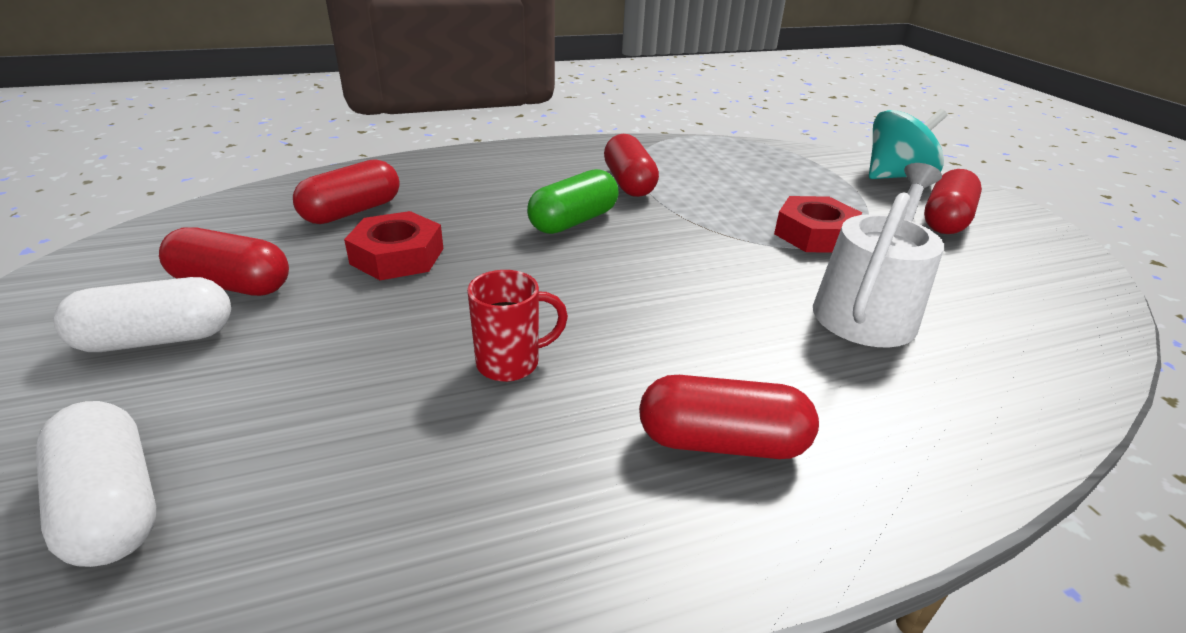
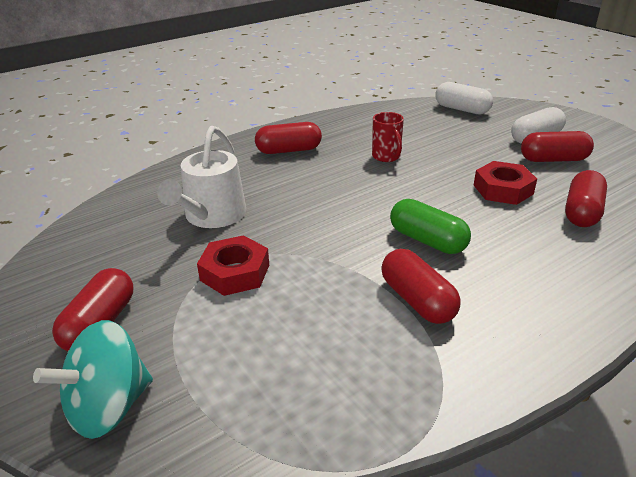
camera: 165 degrees right, 0 degrees up
(510, 363) = (386, 157): red mug -> red mug turned 75 degrees counterclockwise
(573, 221) = (427, 240): green capsule -> green capsule turned 75 degrees counterclockwise

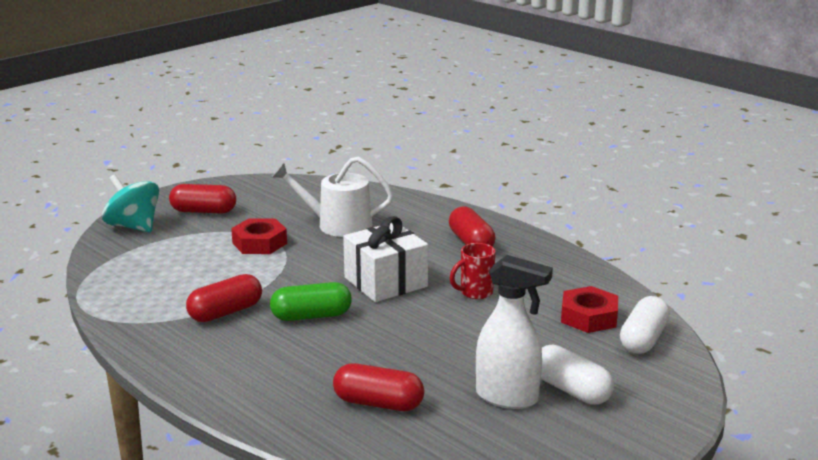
camera: 80 degrees right, 10 degrees down
(359, 196) = (385, 282): none -> white gift
(427, 240) = (311, 316): green capsule -> green capsule turned 45 degrees clockwise
(503, 189) = (418, 358): red nut -> red nut (589, 317)
(553, 159) = (507, 397): red capsule -> white spray bottle

